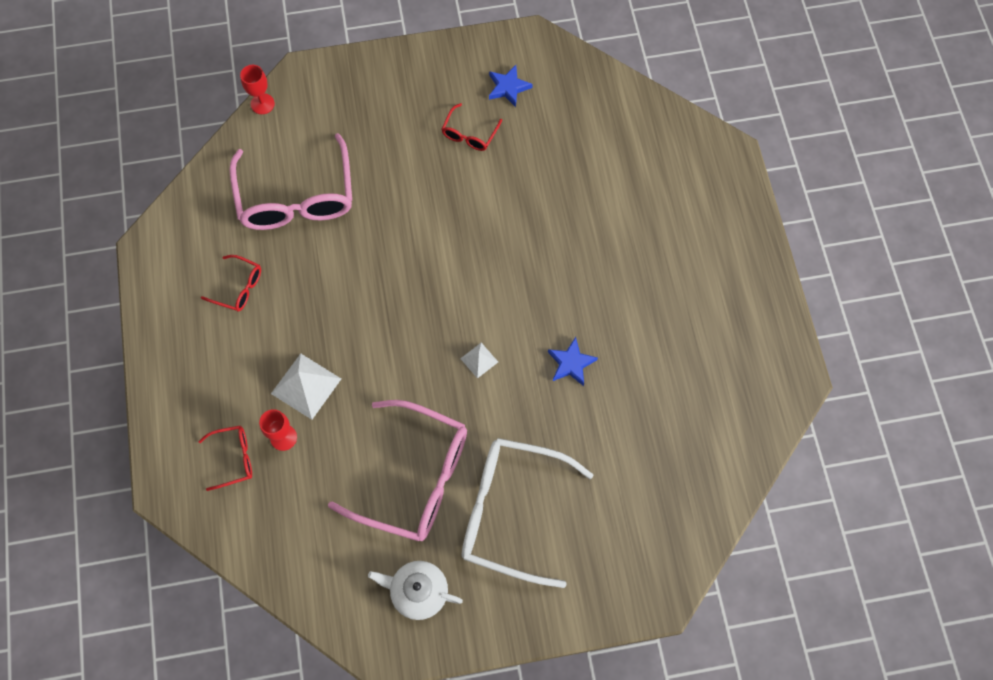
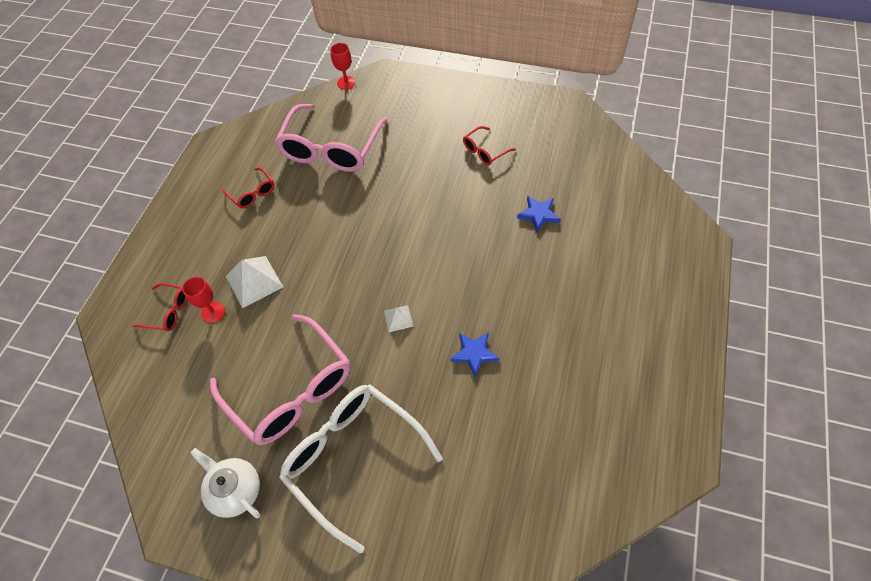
camera: 30 degrees right, 10 degrees down
(508, 87) = (533, 130): blue star -> blue star (538, 215)

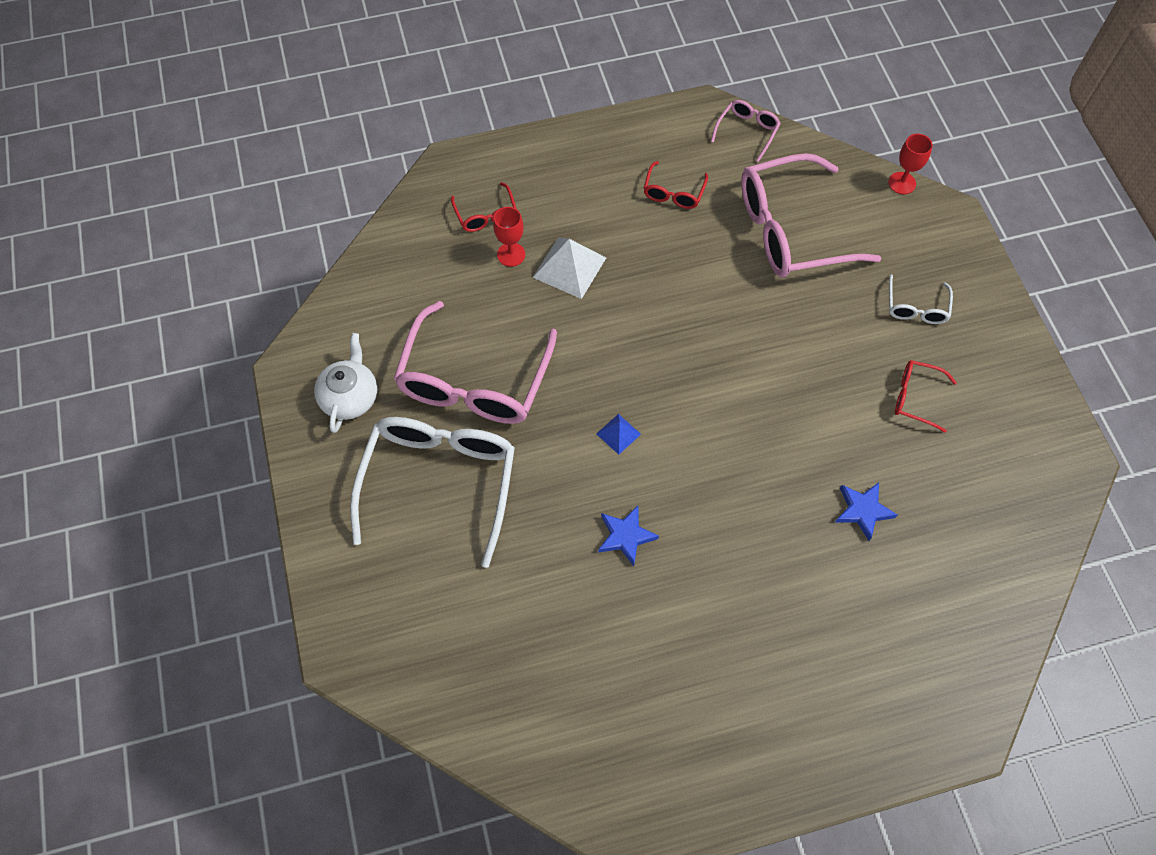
camera: 55 degrees right, 5 degrees up
(245, 133) = (747, 131): none -> pink glasses
(398, 318) = (618, 434): white pyramid -> blue pyramid
(429, 120) = (916, 308): none -> white glasses

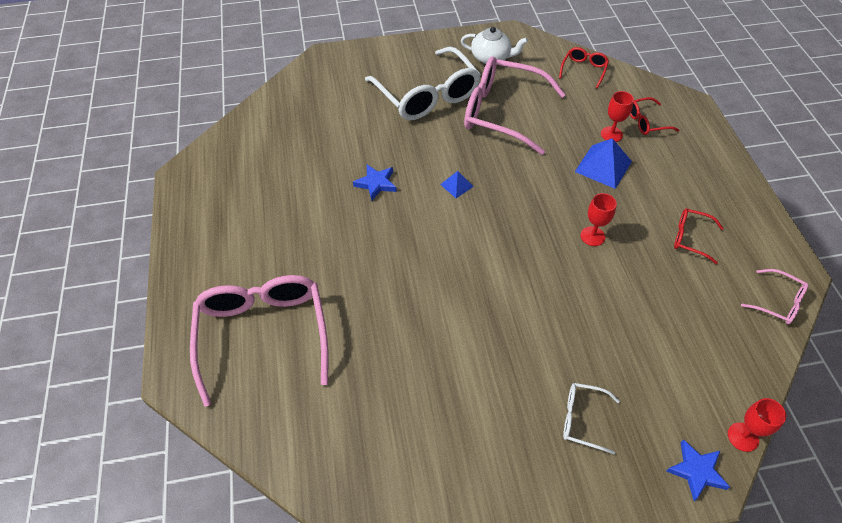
camera: 95 degrees right, 10 degrees down
(439, 482) = (427, 95): white glasses -> white glasses turned 45 degrees clockwise
(569, 267) = (603, 166): white pyramid -> blue pyramid
(684, 285) = (592, 236): none -> red goblet
(790, 230) = (662, 323): pink glasses -> pink glasses (263, 334)
(863, 511) = (375, 335): blue star -> blue star (696, 471)
(915, 397) = (481, 398): red glasses -> red glasses (584, 70)

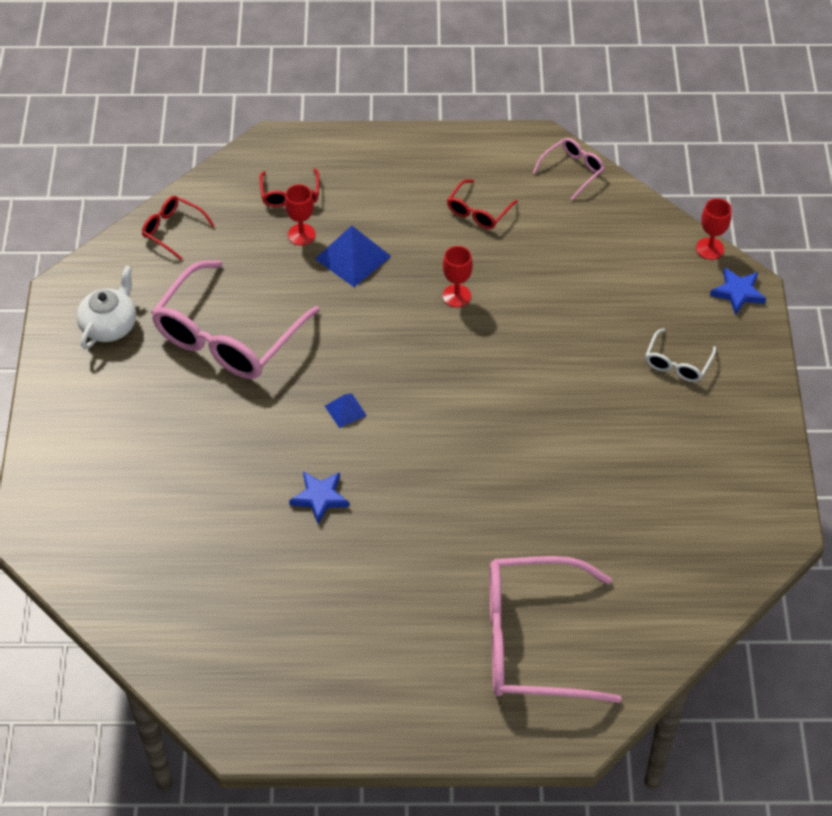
camera: 80 degrees left, 0 degrees up
(427, 95) = (166, 414): white glasses -> none

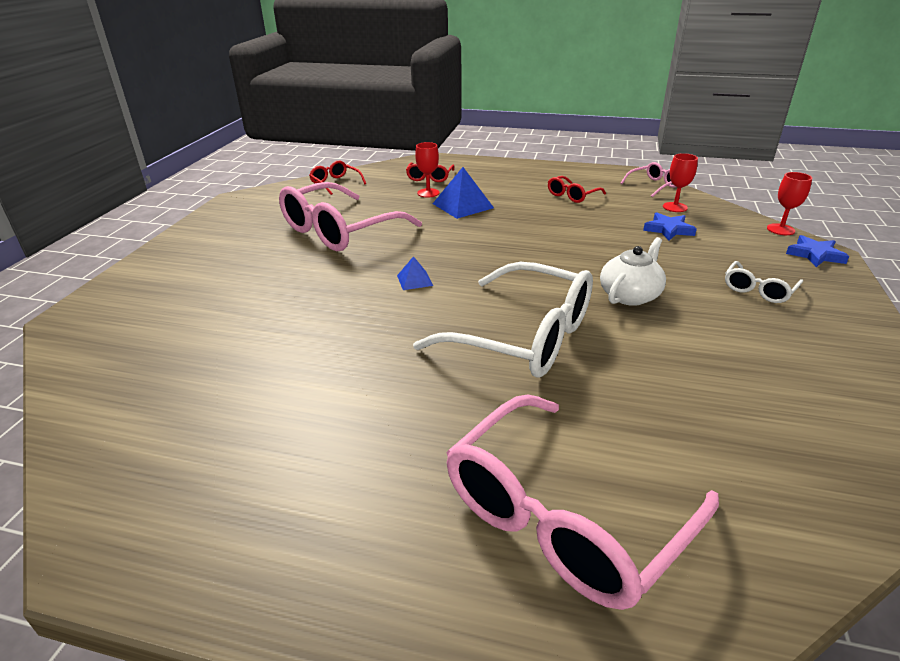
camera: 15 degrees right, 20 degrees down
(110, 325) = (253, 216): white teapot -> white teapot (630, 295)
(320, 497) = (357, 333): blue star -> blue star (668, 229)
(456, 296) = (542, 231): red goblet -> red goblet (675, 207)
(471, 472) = (524, 337): none -> white glasses
(532, 641) = (563, 516): pink glasses -> pink glasses turned 60 degrees counterclockwise

